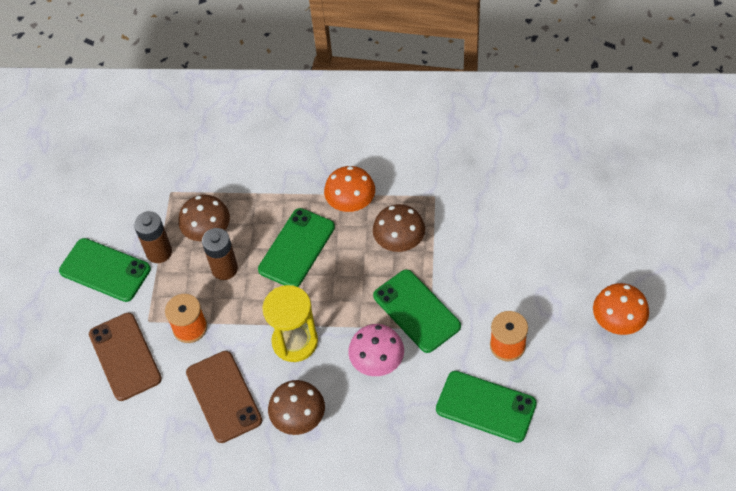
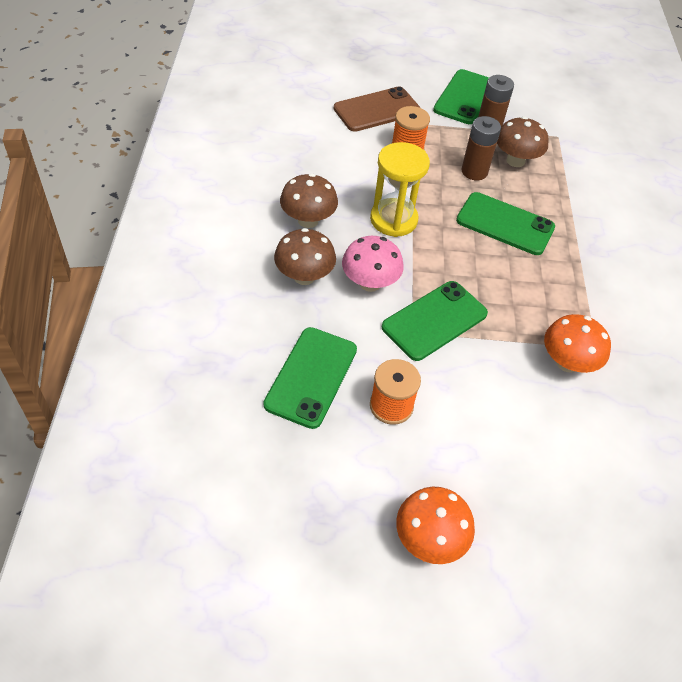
camera: 80 degrees right, 5 degrees down
(224, 396) = (334, 170): brown phone -> none
(351, 203) = (570, 270): orange mushroom -> orange mushroom (567, 362)
(399, 242) = (525, 310): brown mushroom -> brown mushroom (304, 276)

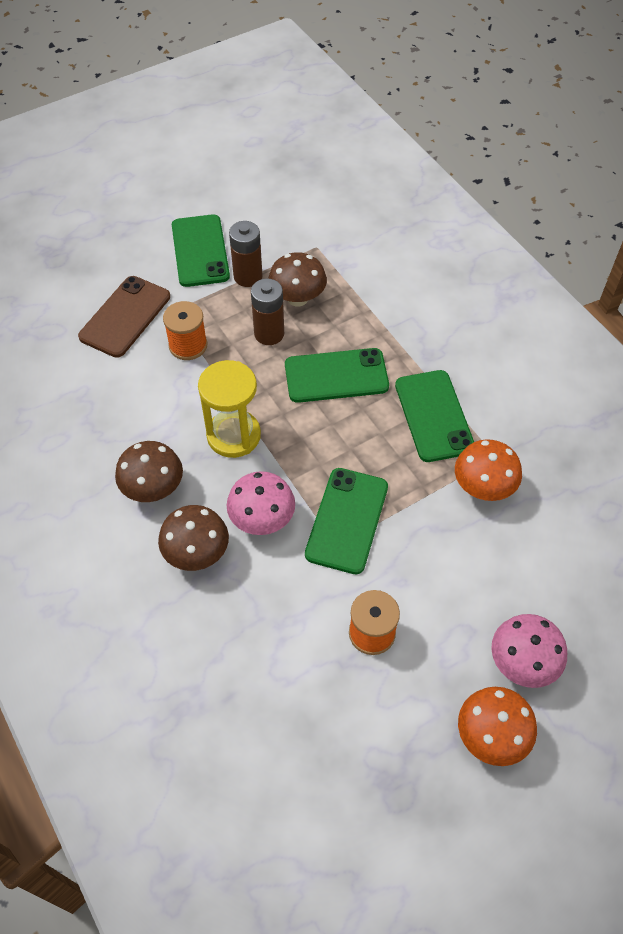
camera: 30 degrees left, 5 degrees up
(311, 377) = (282, 654): green phone -> green phone (434, 416)
(499, 505) = (522, 663): none -> pink mushroom

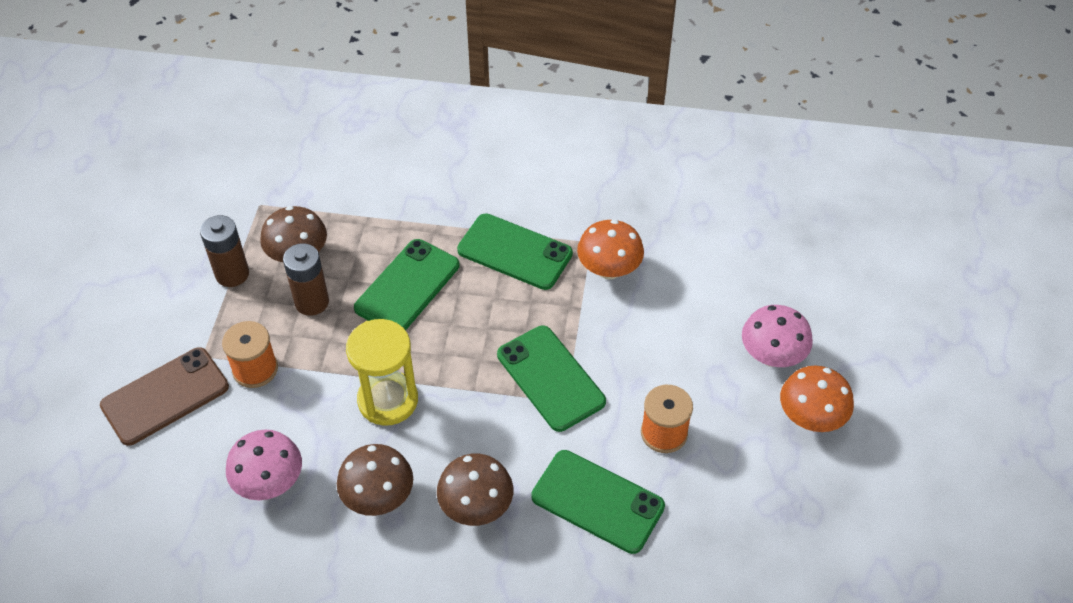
camera: 50 degrees left, 5 degrees down
(125, 317) = (165, 396): brown phone -> brown phone turned 75 degrees clockwise
(200, 251) = (160, 288): green phone -> green phone (597, 501)
(262, 519) = (491, 436): pink mushroom -> pink mushroom (270, 483)

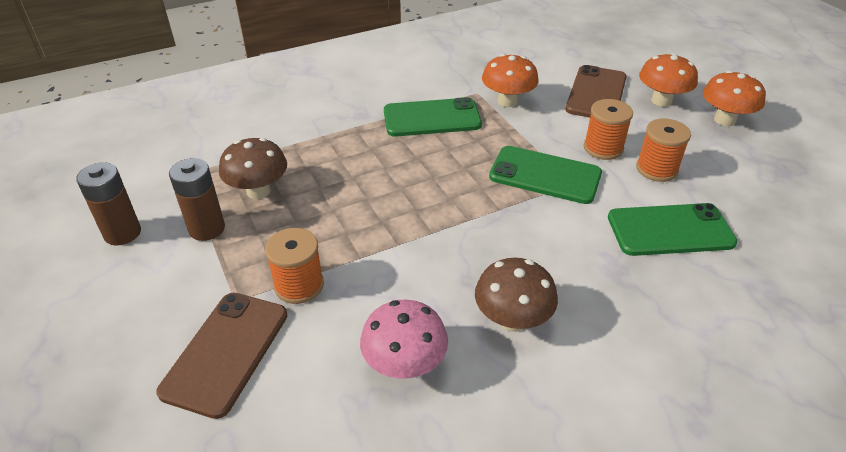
camera: 35 degrees left, 10 degrees down
(312, 302) = (303, 215): brown battery -> brown battery (122, 233)
(388, 400) = (441, 248): yellow hourglass -> none
(407, 287) = (374, 171): green phone -> none
(476, 507) = (594, 282): brown mushroom -> none
(640, 379) = (603, 148): none -> orange spool
(712, 309) = (596, 93): none -> brown phone
(772, 356) = (661, 101): pink mushroom -> orange mushroom

